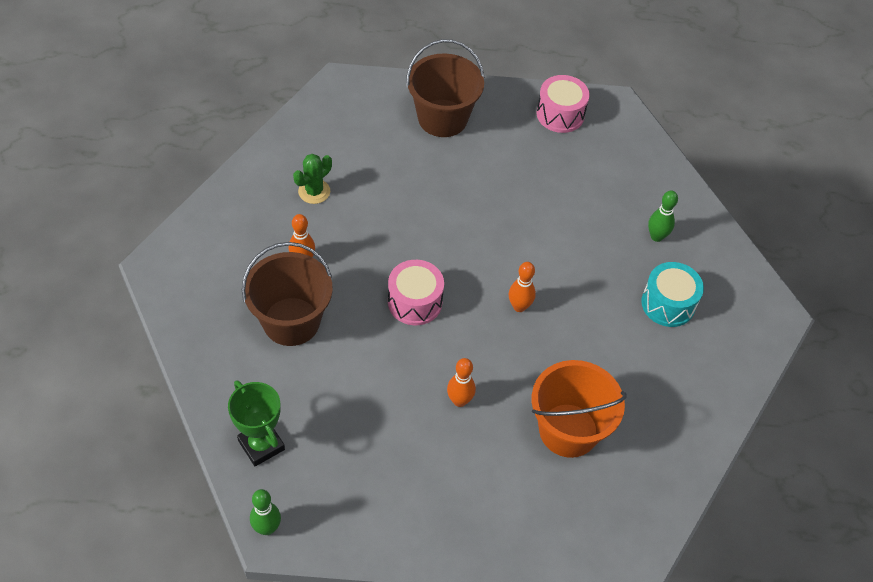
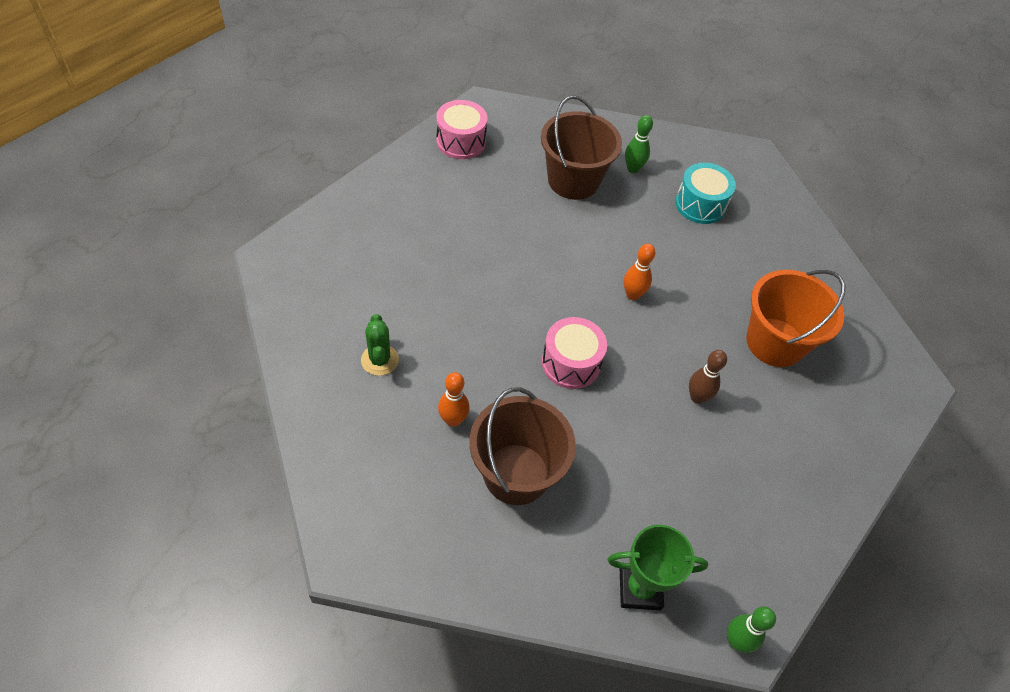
camera: 55 degrees left, 0 degrees up
(442, 118) = (388, 215): brown bucket -> brown bucket (573, 180)
(459, 400) = (697, 397): orange bowling pin -> brown bowling pin

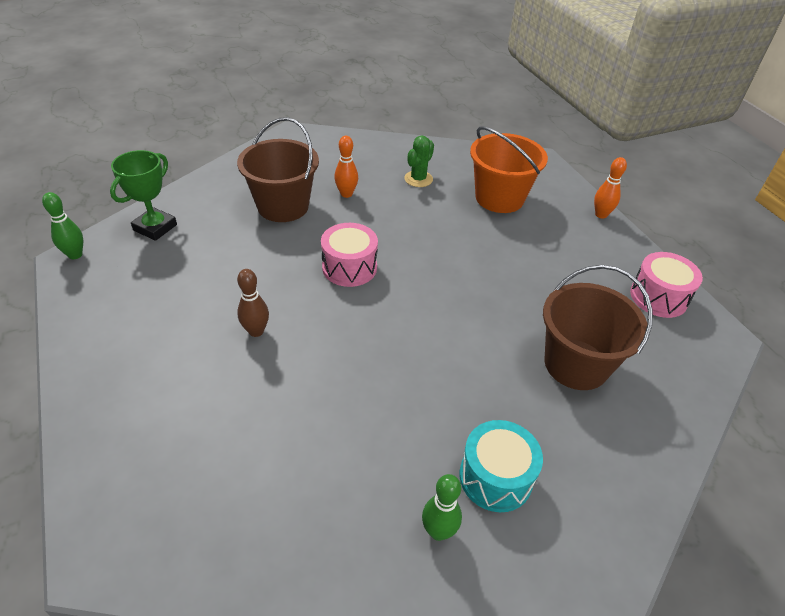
camera: 120 degrees right, 10 degrees down
(380, 360) = (418, 179): green cactus -> green cactus turned 75 degrees counterclockwise
(632, 295) = (394, 340): orange bowling pin -> orange bowling pin (601, 215)
(633, 169) = (582, 433): green bowling pin -> green bowling pin (438, 531)
(775, 342) = (261, 432): orange bucket -> orange bucket (499, 198)

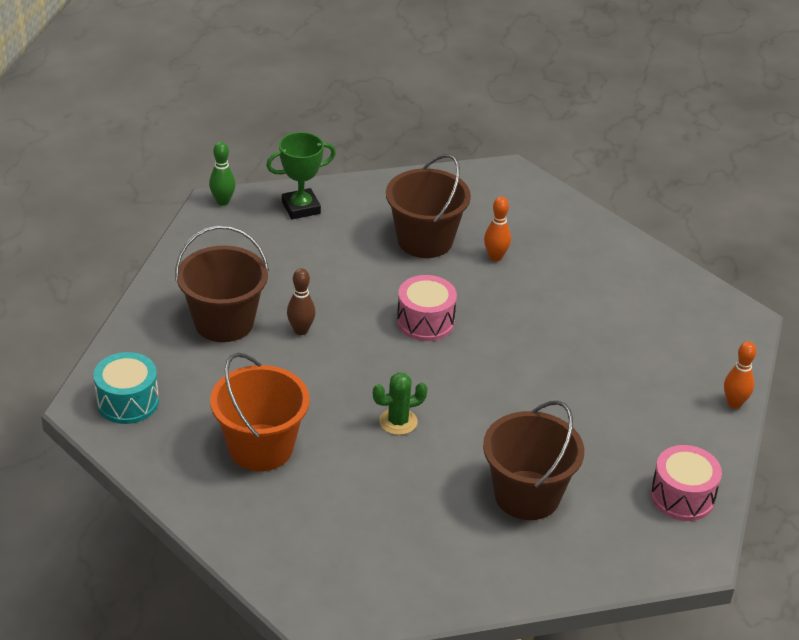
camera: 40 degrees right, 5 degrees down
(176, 364) = (224, 322): none -> brown bucket
(418, 179) = (584, 276): green cactus -> green cactus (398, 422)
(438, 531) = (292, 520): green bowling pin -> none
(495, 477) = (367, 519): turquoise drum -> turquoise drum (127, 402)
(499, 198) = (645, 334): orange bucket -> orange bucket (260, 448)

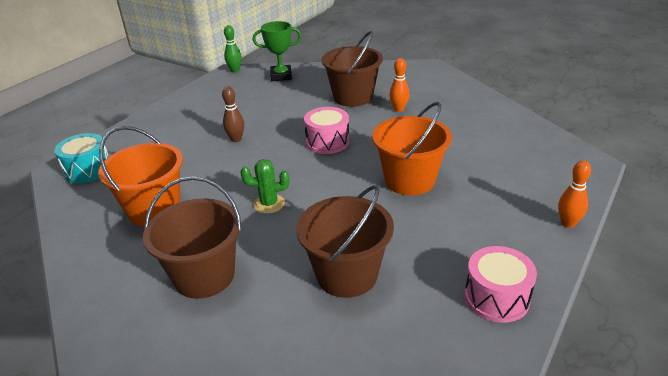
camera: 20 degrees right, 5 degrees down
(224, 322) = (188, 130): brown bucket -> brown bucket (204, 276)
(549, 368) = (409, 180): none -> orange bucket

